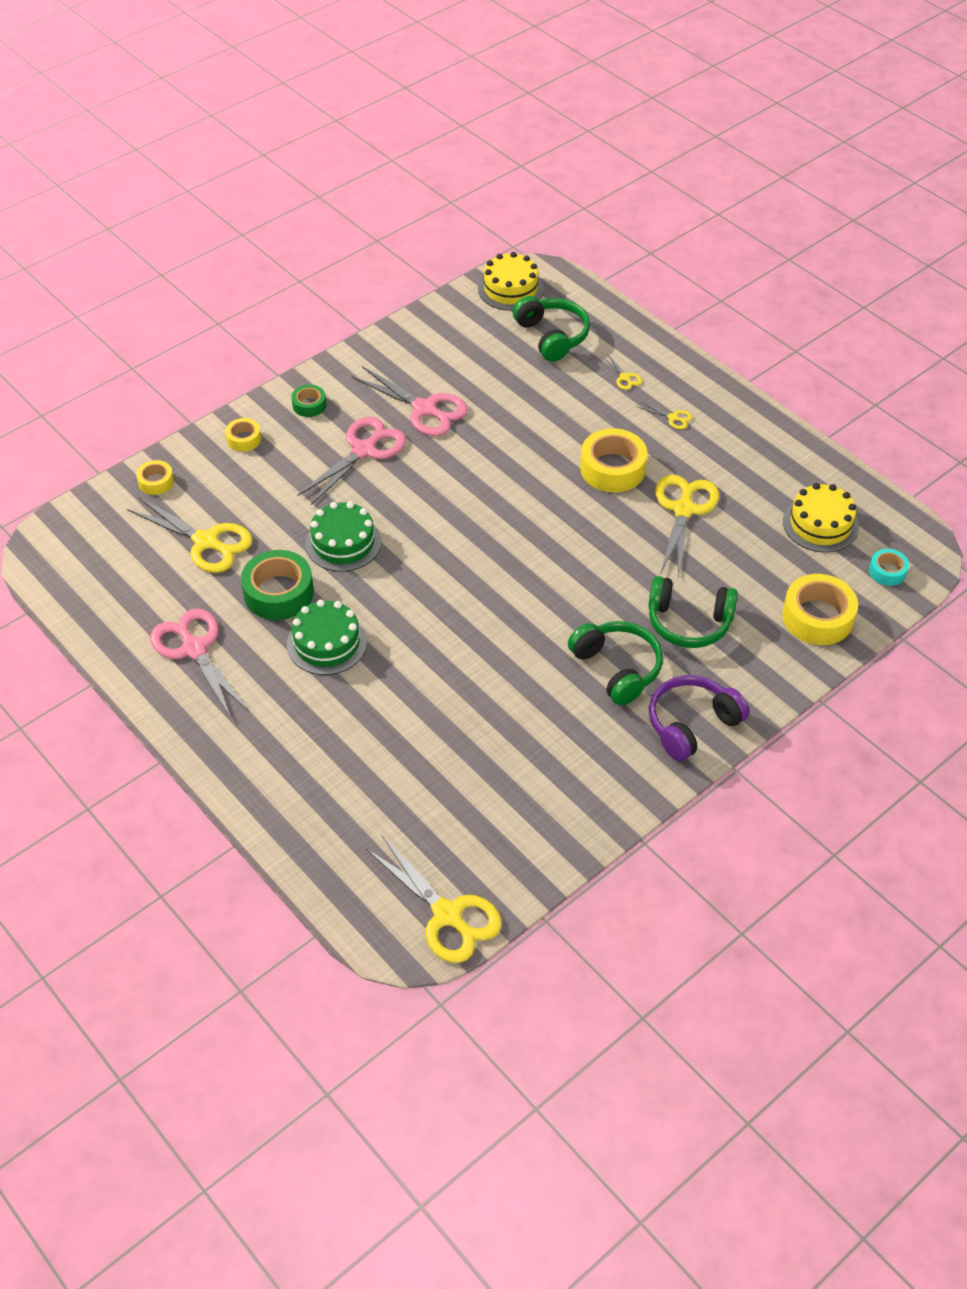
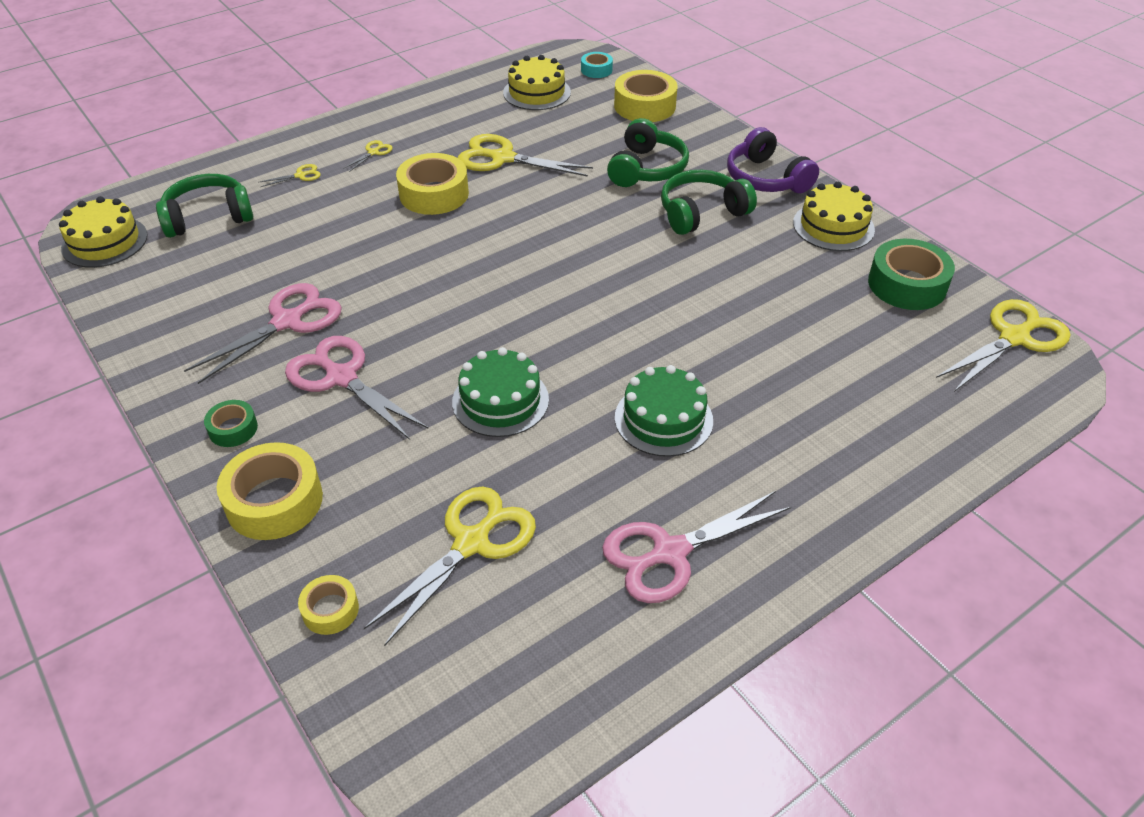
camera: 85 degrees left, 5 degrees down
(244, 439) = (274, 501): yellow tape -> yellow tape, size x1.86
(278, 593) = (577, 463): green tape -> green tape (907, 285)
(613, 779) = (833, 226): none -> yellow cake

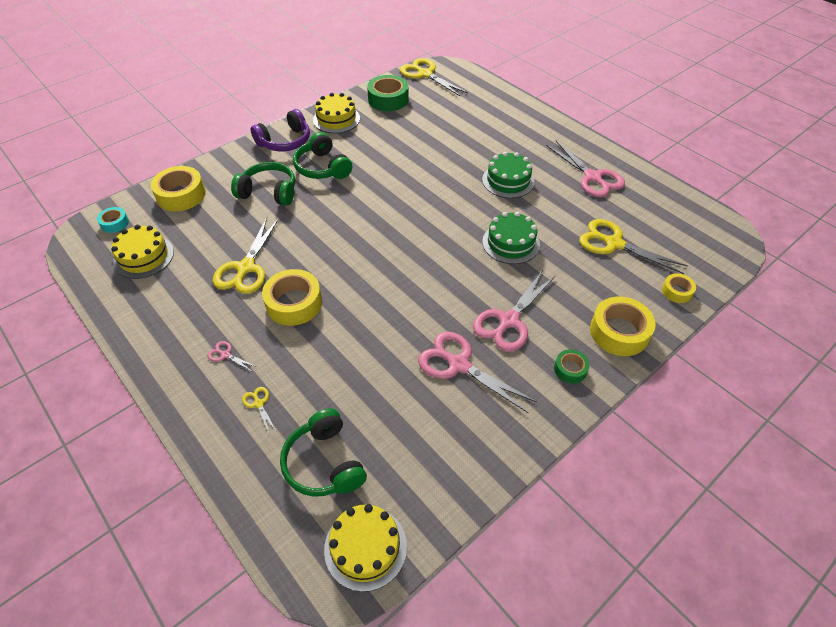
camera: 95 degrees left, 5 degrees up
(373, 152) = (225, 355): yellow scissors -> pink scissors

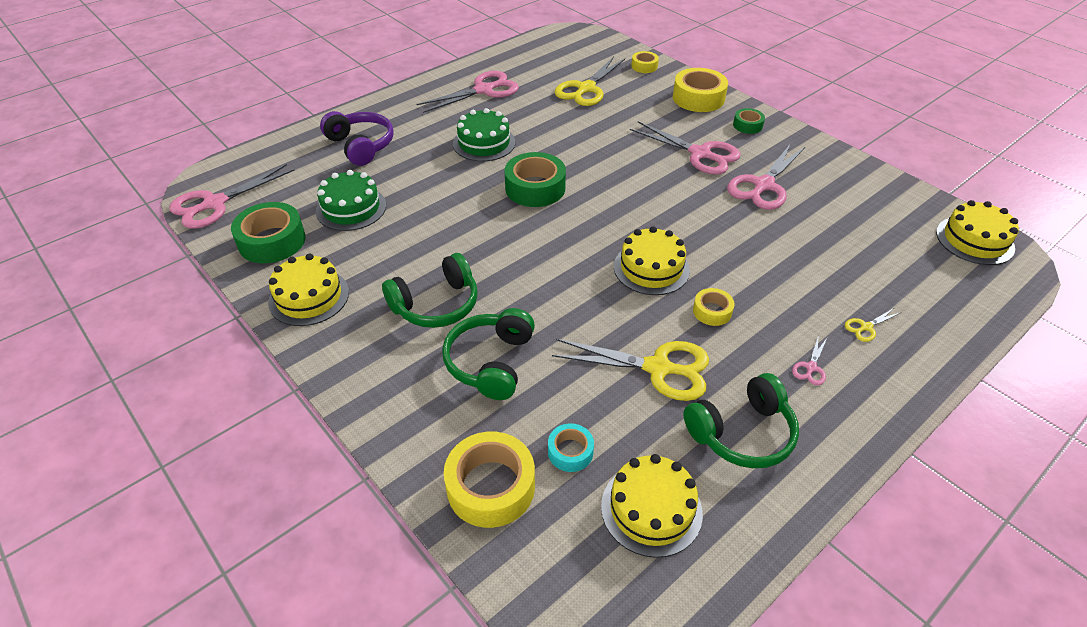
camera: 90 degrees left, 5 degrees down
(115, 223) = (569, 584): turquoise tape -> turquoise tape (570, 452)
(285, 141) = (357, 356): purple headphones -> purple headphones (361, 146)
(294, 303) = (712, 311): yellow tape -> yellow tape, size x0.54
(324, 463) = (910, 270): green headphones -> green headphones (742, 433)
(346, 272) = (651, 268): none -> yellow cake
(425, 74) = (214, 203): yellow scissors -> pink scissors
(447, 210) = (535, 188): none -> green tape
(510, 243) = (590, 147): green cake -> green cake (351, 208)

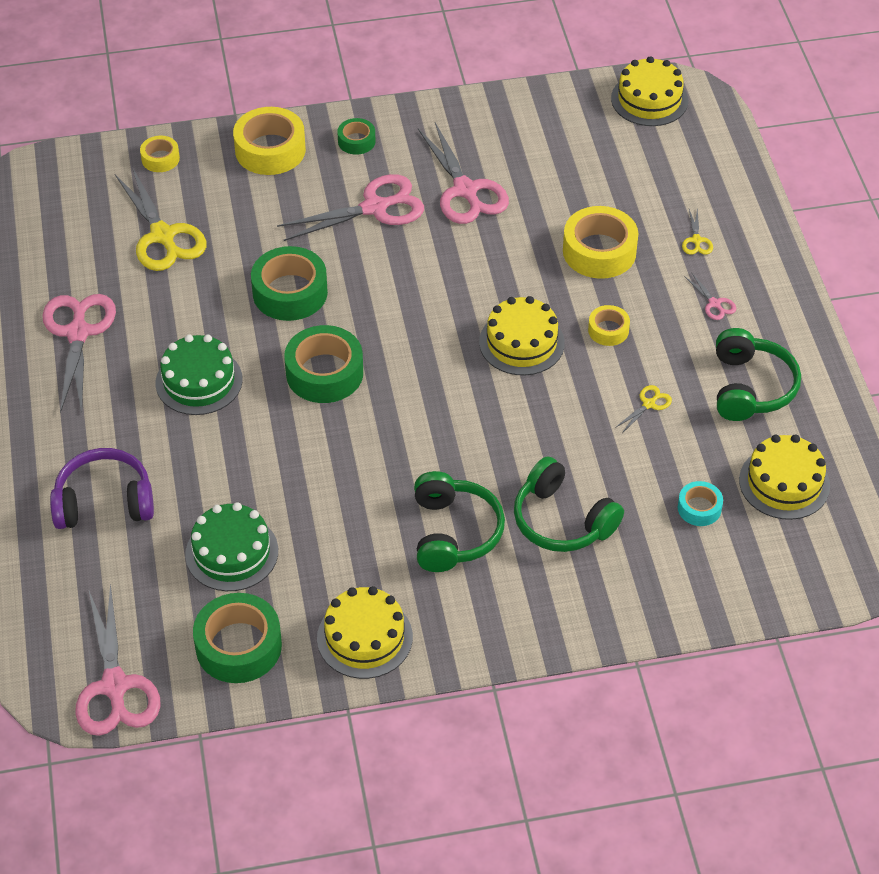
camera: 60 degrees left, 5 degrees up
(491, 487) = (701, 577): yellow tape -> yellow tape (599, 251)
(590, 149) = (290, 292): none -> green tape
(658, 368) = (649, 404): yellow scissors -> yellow scissors, size x0.44

